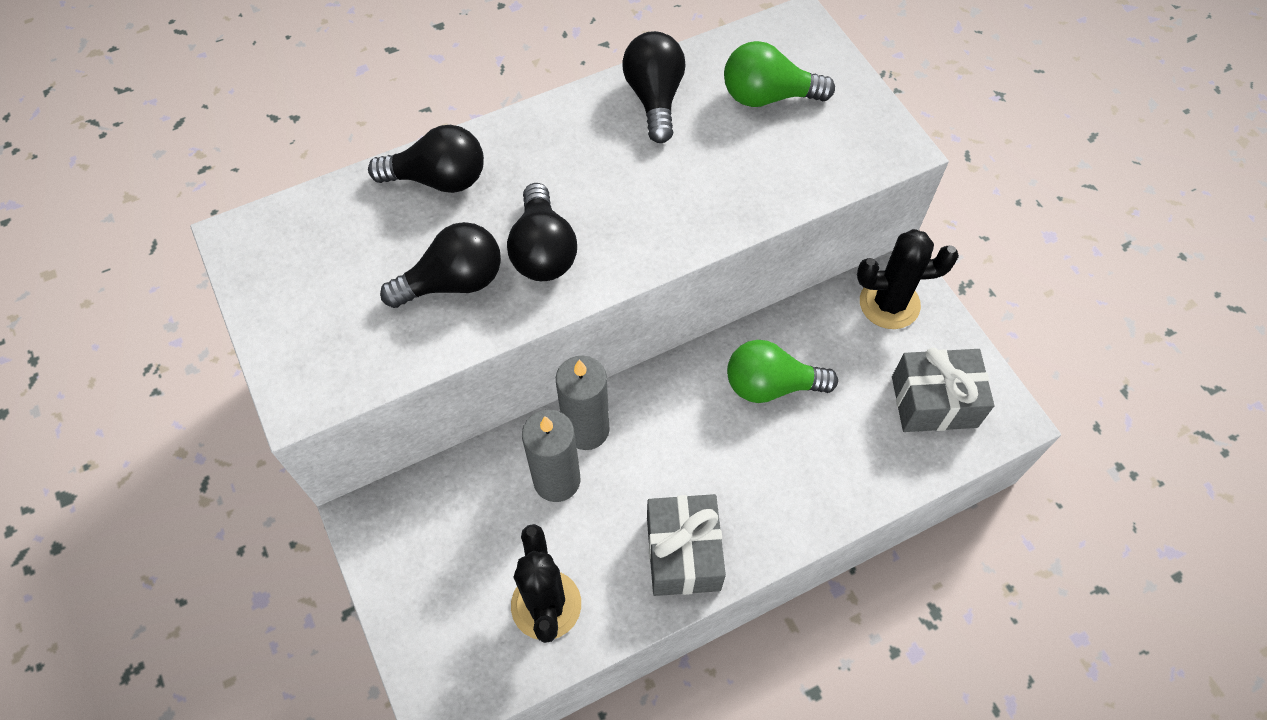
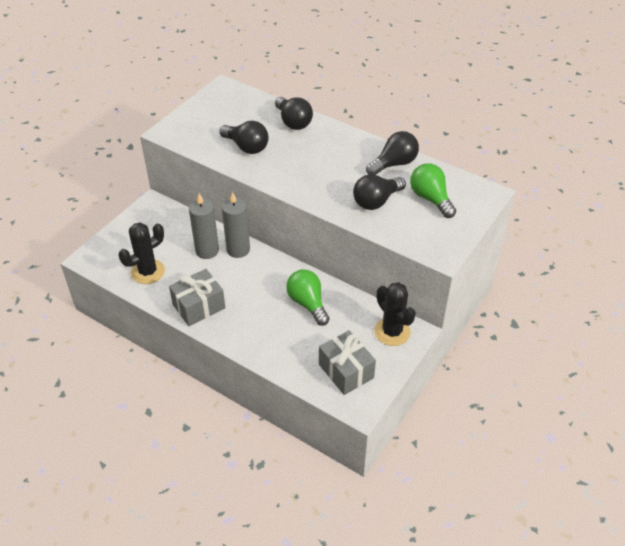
camera: 60 degrees right, 15 degrees down
(543, 251) = (281, 164): black light bulb -> black light bulb (376, 201)

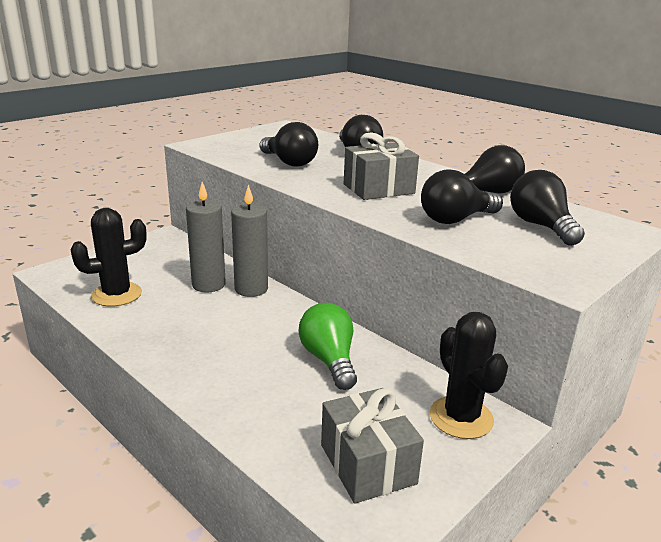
camera: 10 degrees right, 20 degrees down
(199, 306) = (163, 340): grey gift -> grey gift (378, 189)
(430, 199) = (541, 226): green light bulb -> black light bulb

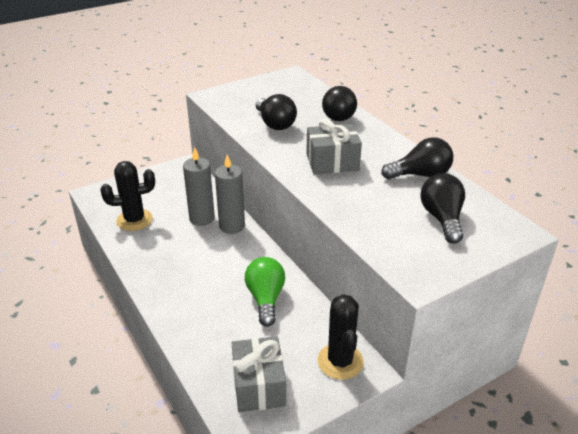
camera: 15 degrees right, 10 degrees up
(455, 219) = (375, 204): black light bulb -> none

